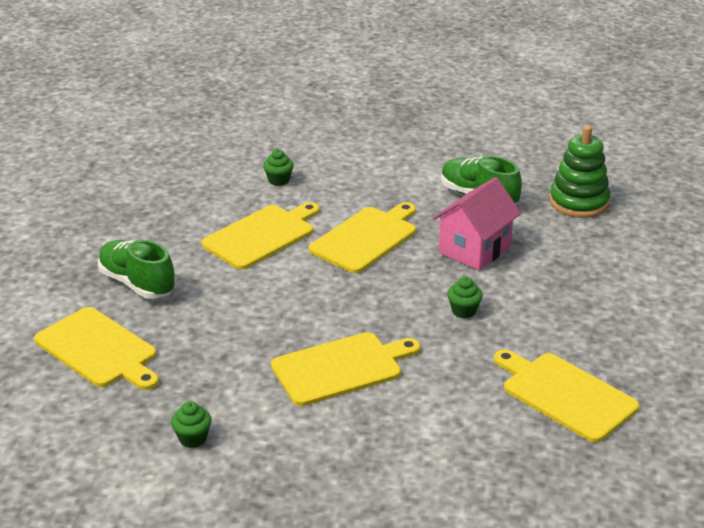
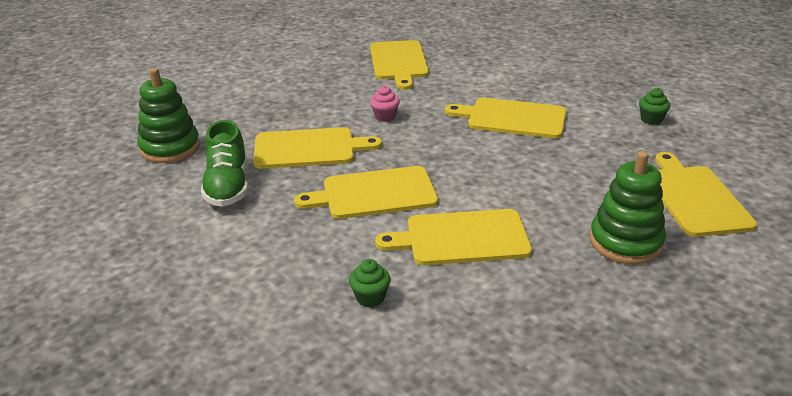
camera: 140 degrees left, 0 degrees up
(137, 284) = (625, 242): green shoe -> green stacking toy
(464, 311) = (385, 117): green cupcake -> pink cupcake
(474, 250) = (309, 149): pink house -> yellow cutting board

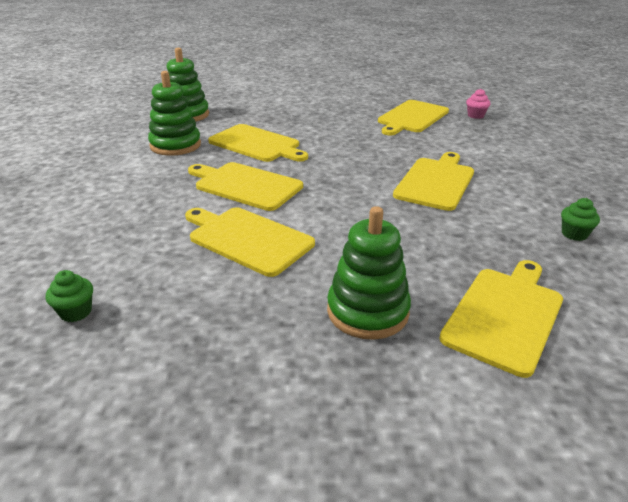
camera: 40 degrees right, 0 degrees up
(228, 187) = (175, 145): green shoe -> green stacking toy
(370, 297) = (126, 242): green cupcake -> green cupcake (76, 312)
(385, 117) = (339, 145): pink cupcake -> pink cupcake (475, 115)
(512, 118) = (436, 182): yellow cutting board -> yellow cutting board turned 60 degrees clockwise

